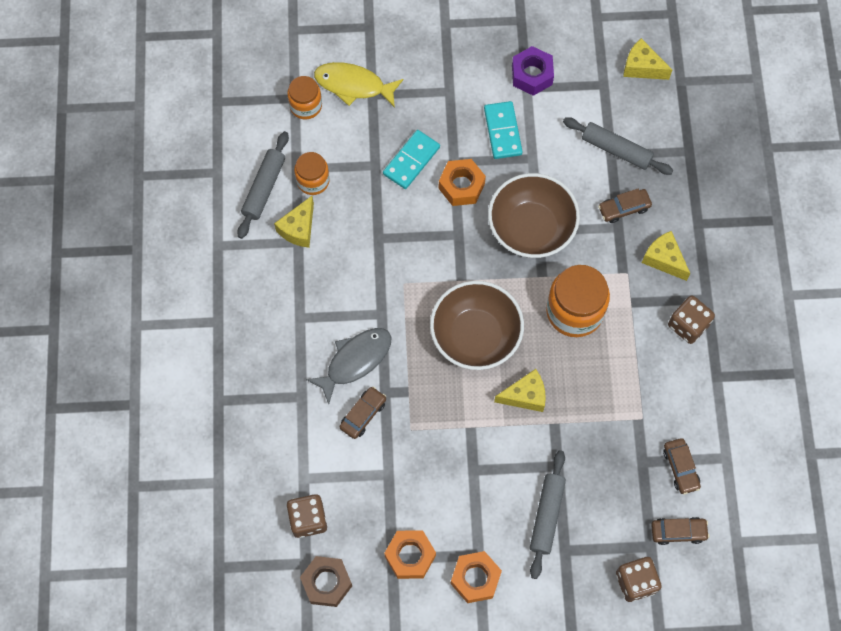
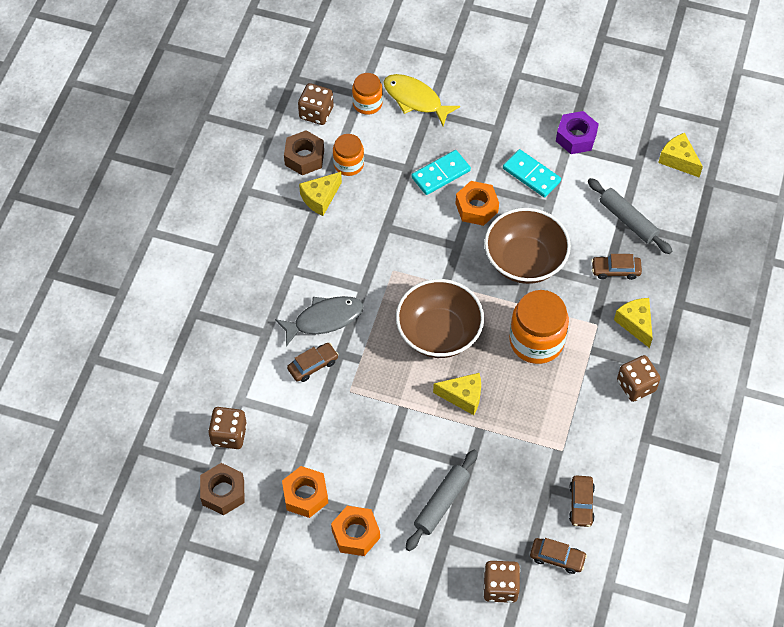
camera: 20 degrees right, 10 degrees down
(257, 134) = (316, 113): none -> brown dice
(264, 188) = (304, 157): grey rolling pin -> brown nut
(503, 131) = (531, 175): turquoise domino -> turquoise domino turned 60 degrees counterclockwise

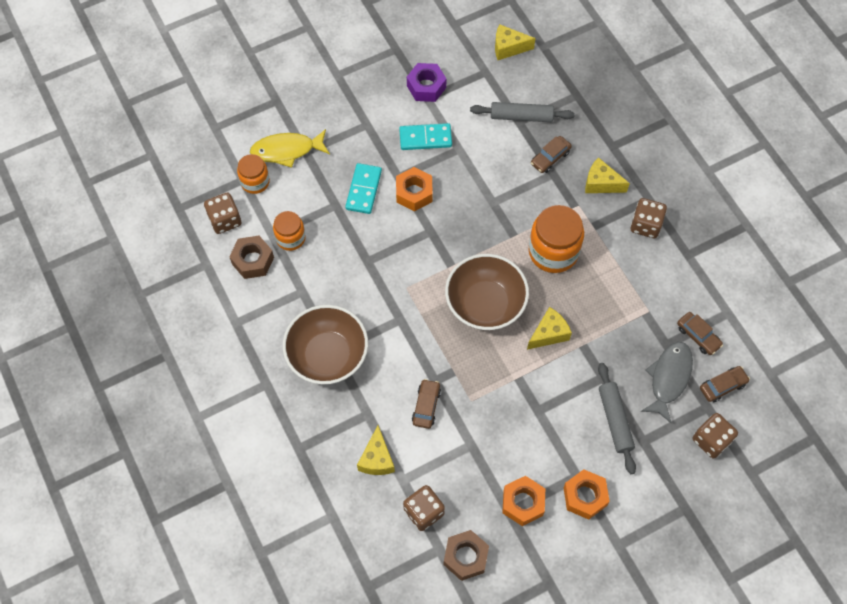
camera: 45 degrees left, 5 degrees up
(320, 198) = (298, 280): yellow cheese -> yellow cheese (377, 459)
(324, 319) = (398, 366): grey fish -> grey fish (669, 378)
(525, 261) = (486, 202): brown bowl -> brown bowl (327, 355)

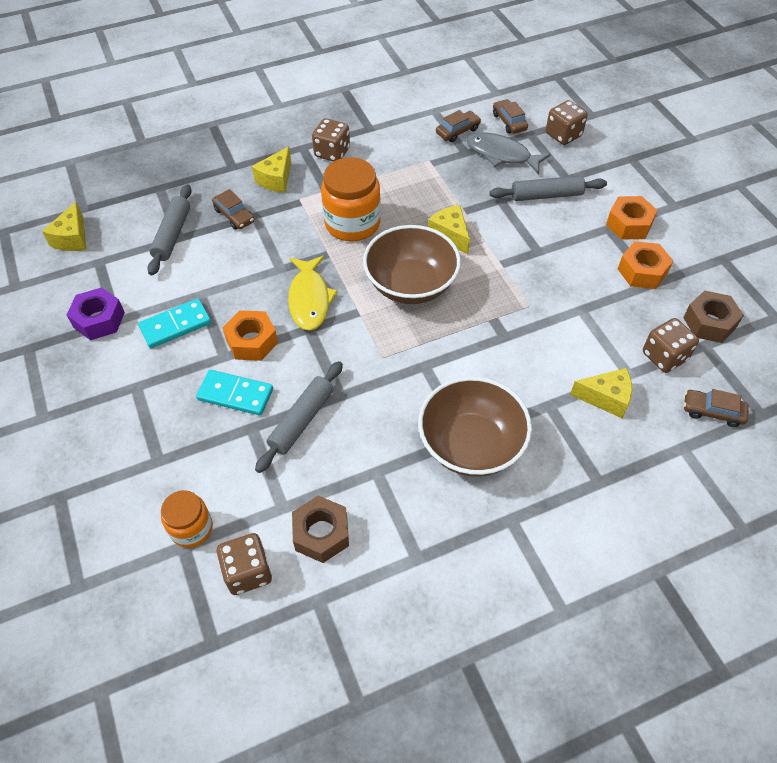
camera: 85 degrees left, 10 degrees down
(287, 150) = (149, 485): yellow fish -> yellow fish (310, 299)
(290, 238) = (293, 483): orange jar -> none
(343, 237) = (302, 420): none -> grey rolling pin
(425, 138) = (175, 325): turquoise domino -> turquoise domino turned 60 degrees clockwise
(426, 406) = (537, 346): brown car -> brown car (712, 411)

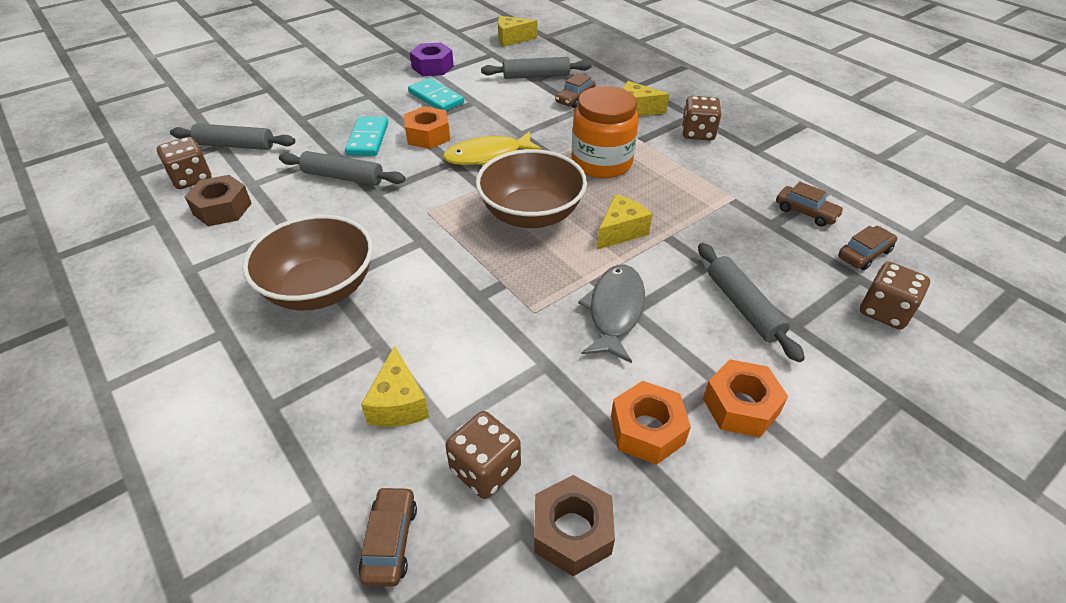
camera: 75 degrees right, 10 degrees down
(191, 528) = (235, 145): orange jar -> grey rolling pin
(501, 155) = (792, 255): grey fish -> grey fish (614, 311)

